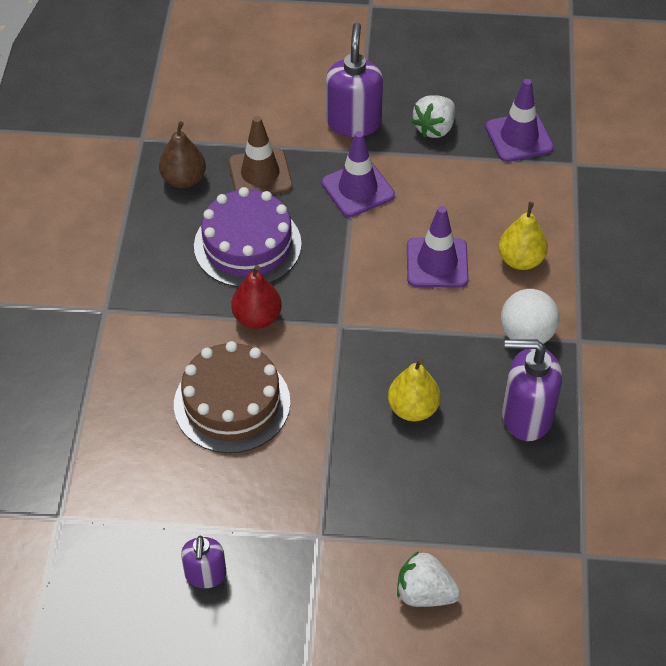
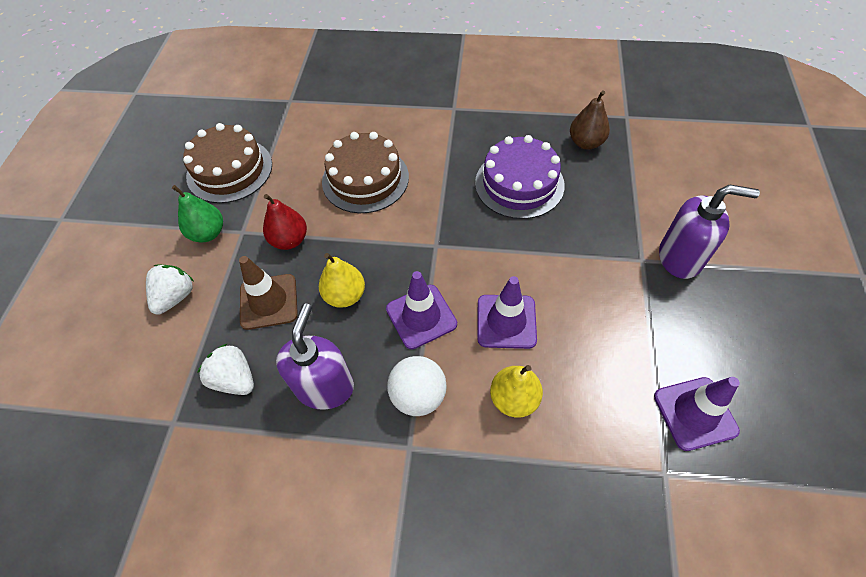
camera: 95 degrees right, 5 degrees up
(205, 575) = (229, 170): purple soap dispenser -> brown cake
(257, 318) = (444, 191): red pear -> red pear (289, 240)
(260, 174) = (599, 190): brown traffic cone -> brown traffic cone (268, 301)
(322, 578) = (208, 233): none -> green pear
(358, 189) = (592, 260): purple traffic cone -> purple traffic cone (421, 316)
(434, 128) = (689, 328): white strawberry -> white strawberry (235, 379)

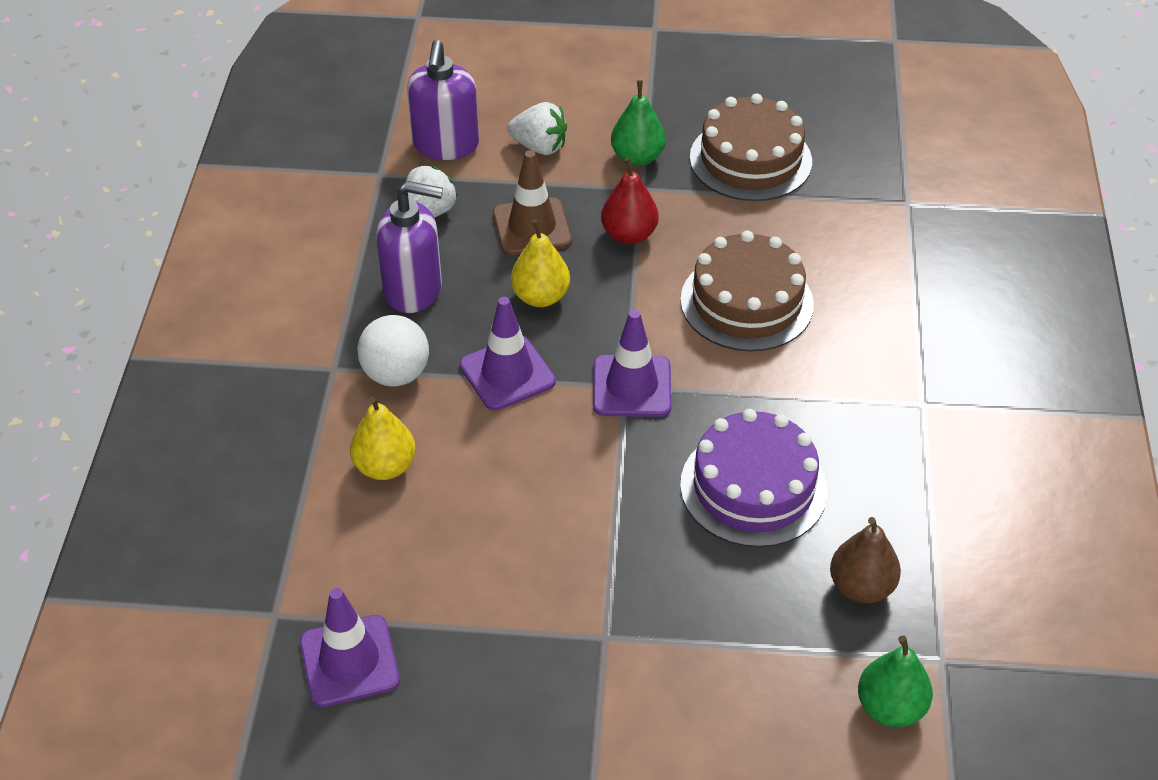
camera: 85 degrees right, 10 degrees down
(506, 321) = (497, 462): purple traffic cone -> purple traffic cone (632, 386)
(661, 138) = (890, 707): none -> green pear
(680, 258) = (609, 690): purple soap dispenser -> purple soap dispenser (446, 145)

